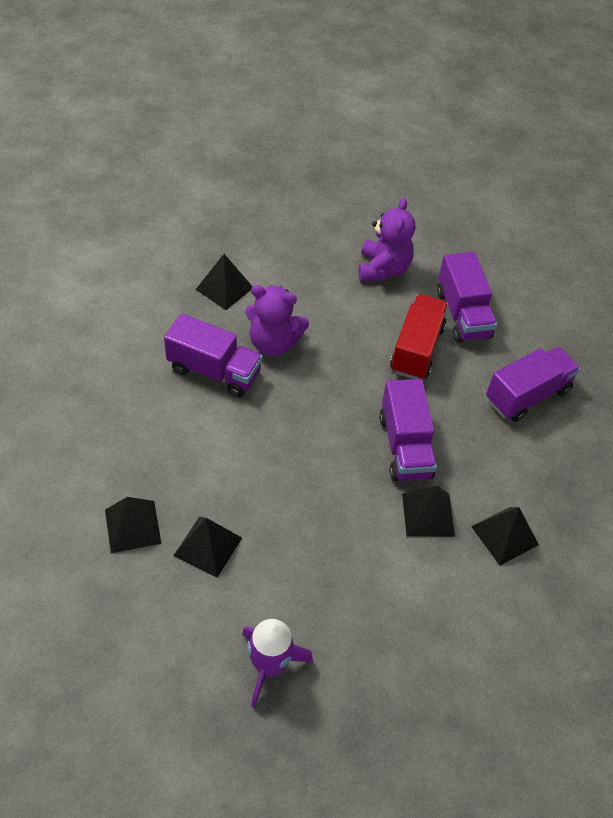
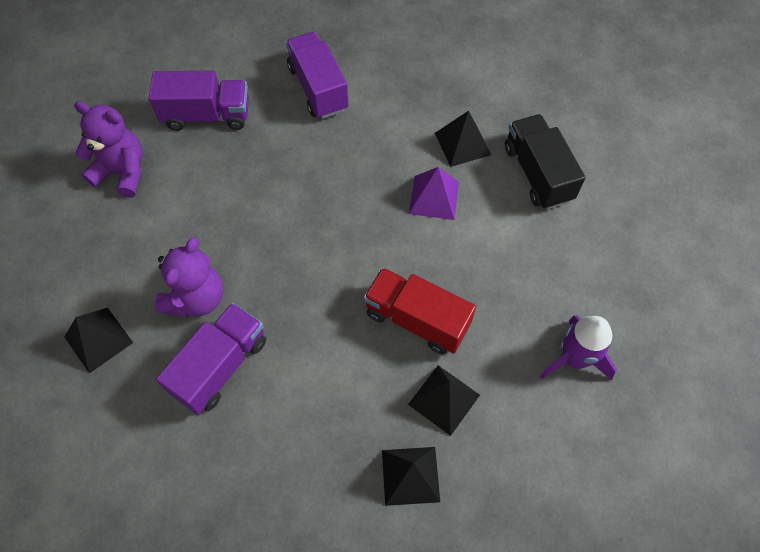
camera: 75 degrees left, 10 degrees up
(405, 446) = (356, 200): purple truck -> none
(416, 349) = (241, 165): red truck -> red truck (417, 319)
(428, 515) = (434, 197): black pyramid -> purple pyramid
(490, 616) = (537, 173): none -> black truck

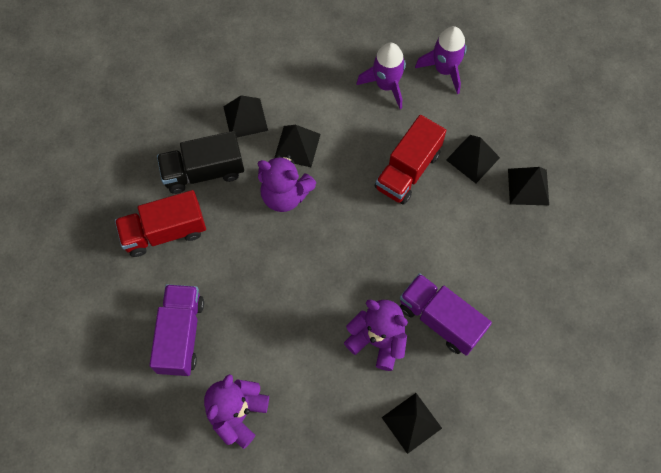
camera: 85 degrees left, 5 degrees up
(318, 88) = (165, 232): purple truck -> red truck
(370, 191) = (285, 195): none -> purple teddy bear
(434, 197) = (297, 146): purple pyramid -> black pyramid
(535, 288) = (386, 85): none -> purple rocket
(537, 173) = (283, 67): black truck -> black truck (204, 172)

